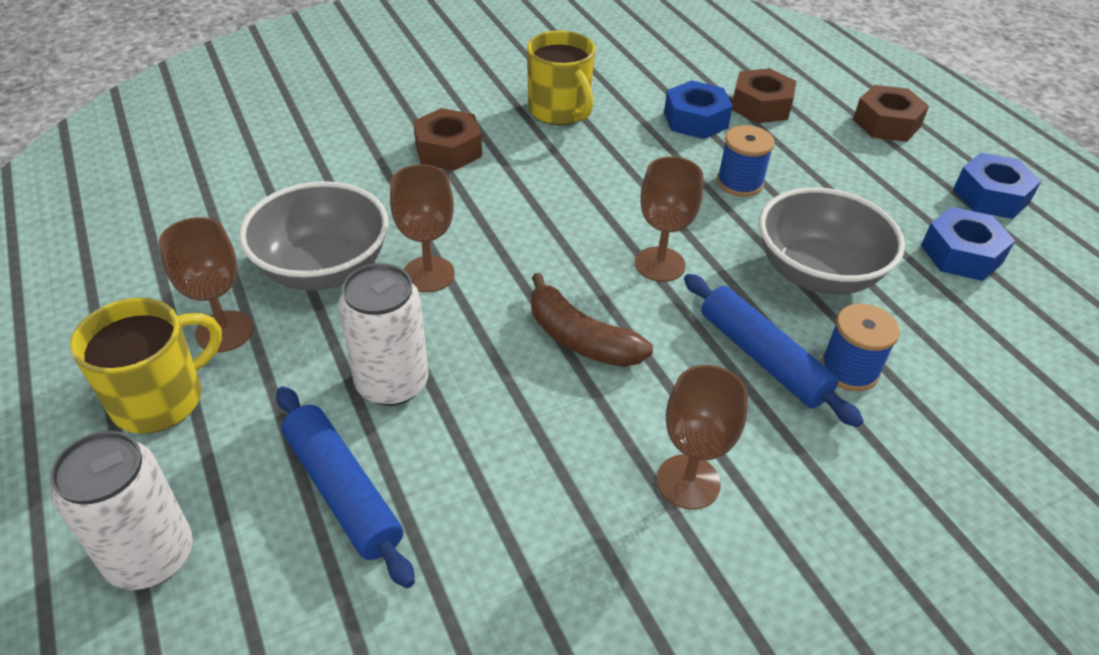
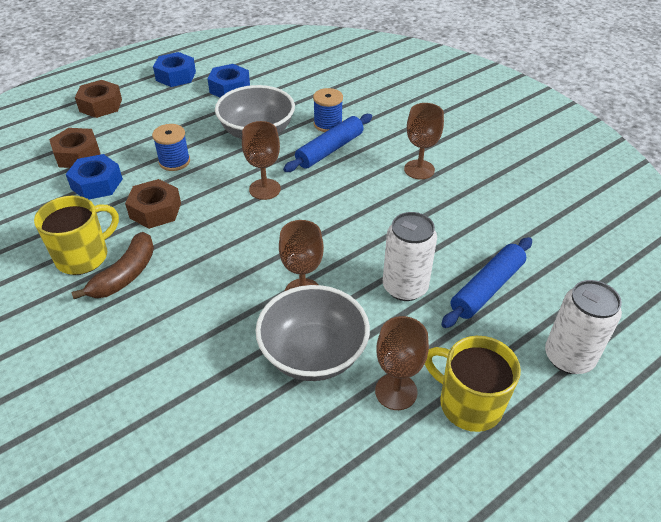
camera: 100 degrees left, 0 degrees up
(448, 150) = (145, 315): brown nut -> brown nut (155, 210)
(580, 338) = (339, 214): brown banana -> brown banana (125, 275)

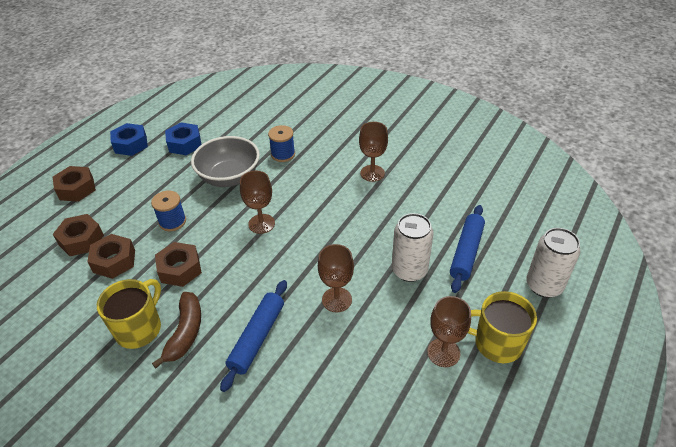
camera: 20 degrees left, 0 degrees up
(97, 184) = (114, 261): blue nut -> brown nut
(313, 354) = (370, 345): grey bowl -> none
(330, 150) = (296, 176): blue rolling pin -> blue rolling pin (257, 337)

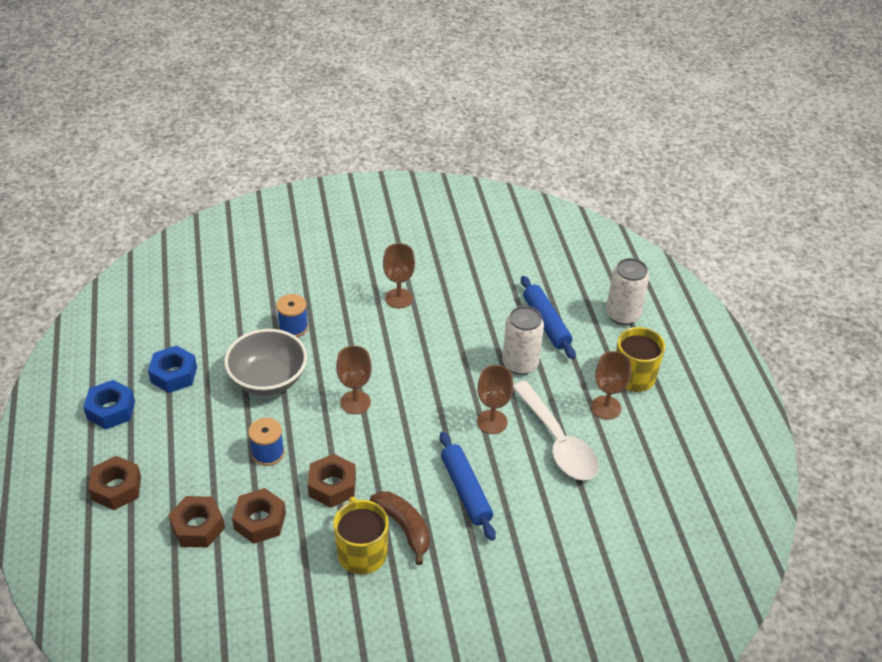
camera: 45 degrees left, 0 degrees up
(370, 351) = (557, 441): none -> white spoon

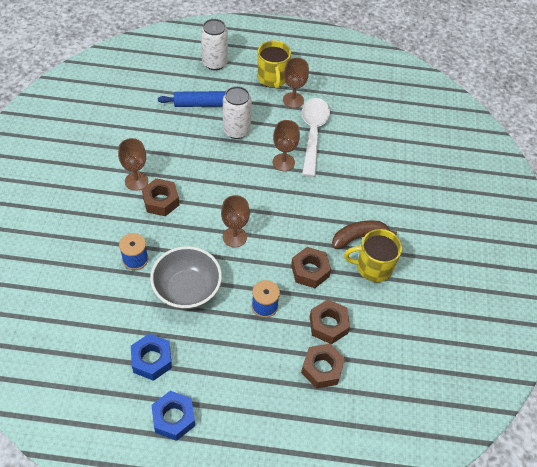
camera: 75 degrees left, 10 degrees up
(116, 488) = (264, 425): brown nut -> brown nut (161, 201)
(466, 490) = (338, 194): blue rolling pin -> none
(557, 441) = (313, 133): white spoon -> white spoon turned 75 degrees counterclockwise

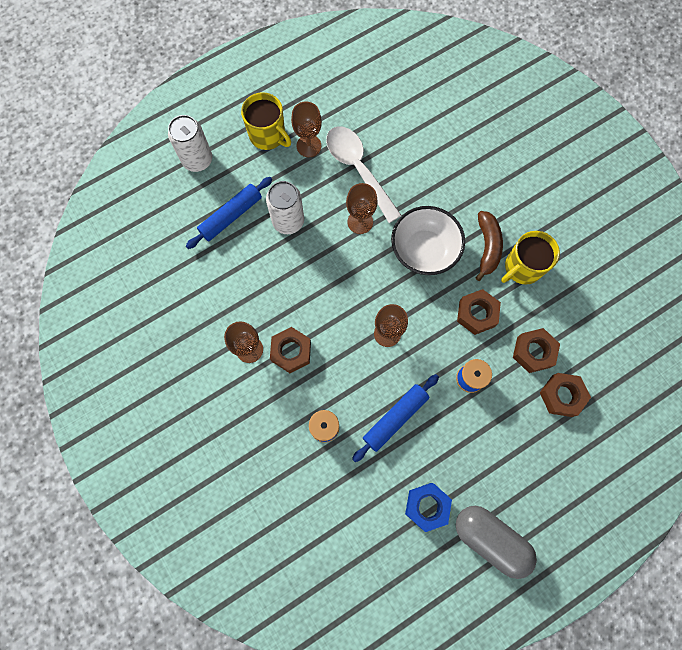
camera: 35 degrees left, 20 degrees up
(173, 418) = (490, 539): blue nut -> grey capsule
(187, 290) = (395, 418): grey bowl -> blue rolling pin
(311, 208) = (424, 250): none -> white bowl
(359, 237) = (487, 247): brown banana -> brown banana turned 150 degrees clockwise

